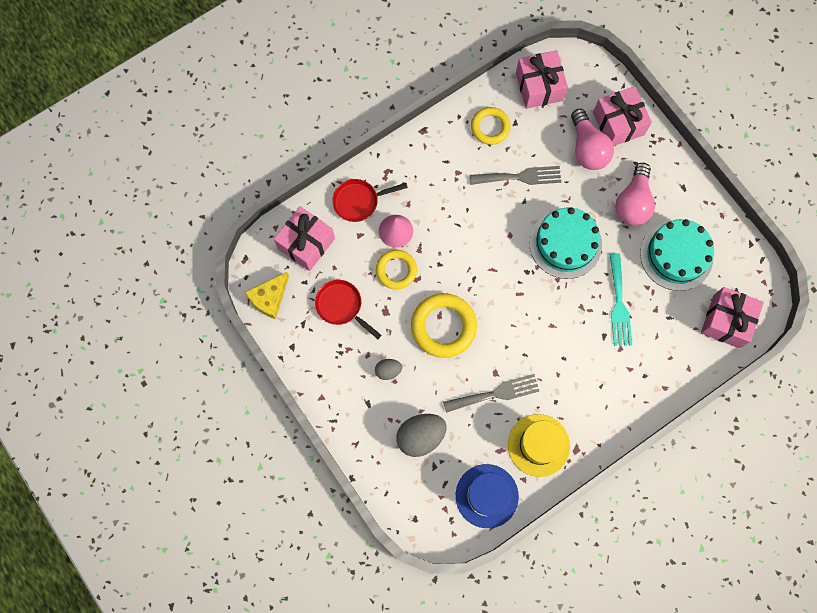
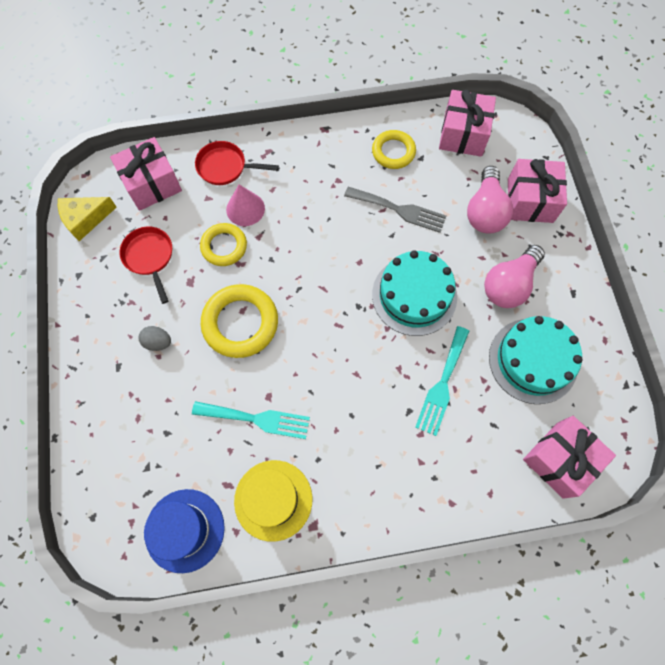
camera: 25 degrees right, 5 degrees down
(420, 436) = (151, 427): grey egg -> none
(495, 393) = (256, 419): grey fork -> turquoise fork

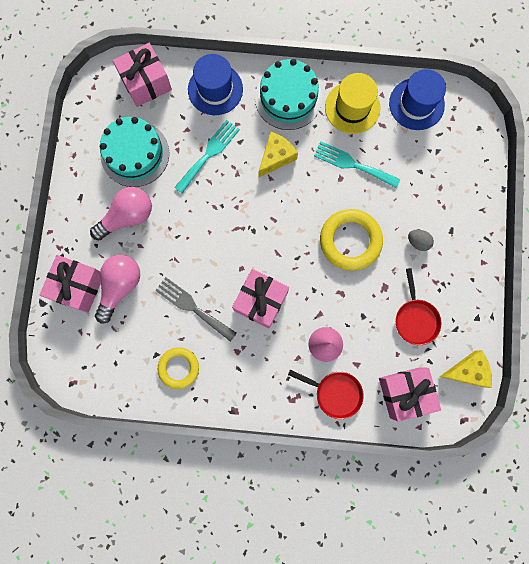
camera: 165 degrees left, 10 degrees up
(224, 246) = (351, 312): yellow ring -> none
(357, 403) = (276, 157): none -> yellow cheese
(414, 295) = (206, 228): turquoise cake -> turquoise cake (288, 98)
(463, 134) = (109, 369): pink gift -> pink gift (260, 301)
(465, 475) = (215, 89): none -> blue hat

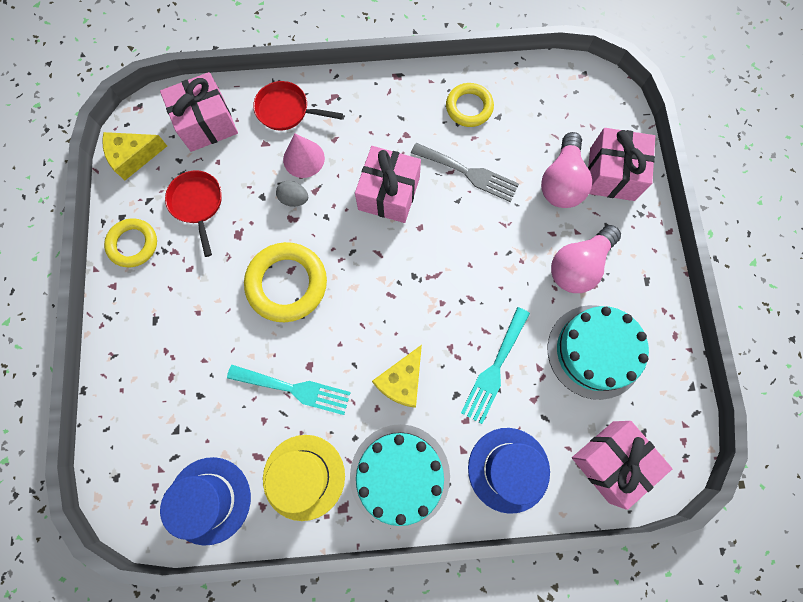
camera: 170 degrees right, 5 degrees down
(418, 242) = (198, 297): grey egg -> grey egg (294, 199)
(467, 293) = (133, 244): none -> yellow ring

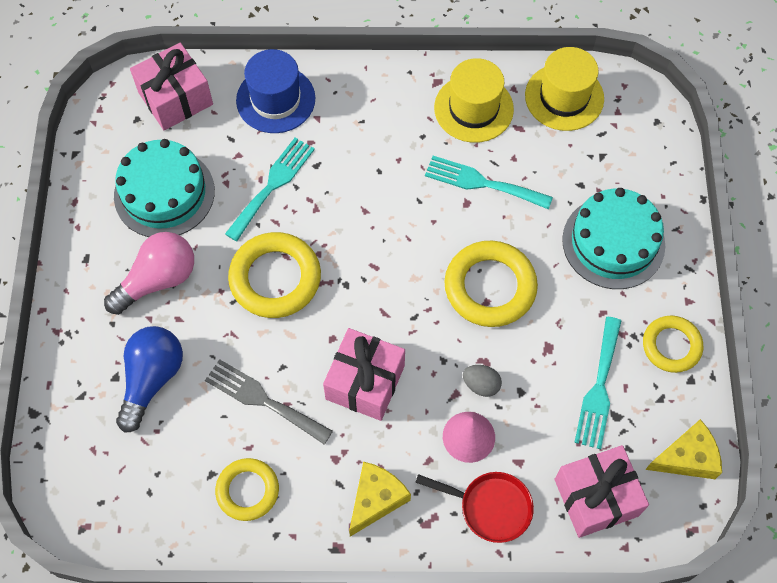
camera: 175 degrees left, 10 degrees down
(198, 204) = (599, 388): red pan -> turquoise fork
(209, 500) = (564, 97): blue hat -> yellow hat
(400, 475) = (381, 102): turquoise cake -> turquoise cake (613, 242)
(402, 381) = (370, 181): yellow cheese -> yellow cheese (376, 499)
(476, 276) = (275, 278): none -> yellow ring
(561, 182) = (152, 379): pink light bulb -> blue light bulb
(612, 174) = (87, 384): pink gift -> none

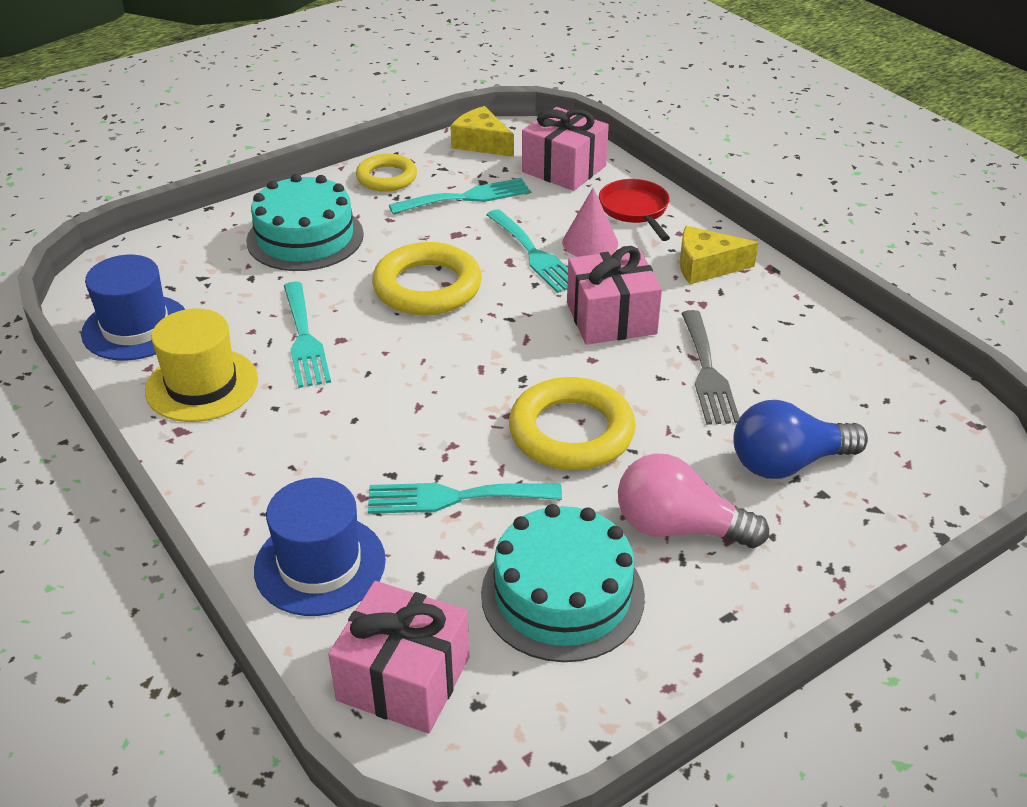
camera: 125 degrees left, 25 degrees down
(247, 490) = (798, 339): yellow ring -> none
(481, 385) = (534, 254): grey egg -> turquoise fork
(564, 97) = (136, 327): yellow hat -> blue hat

